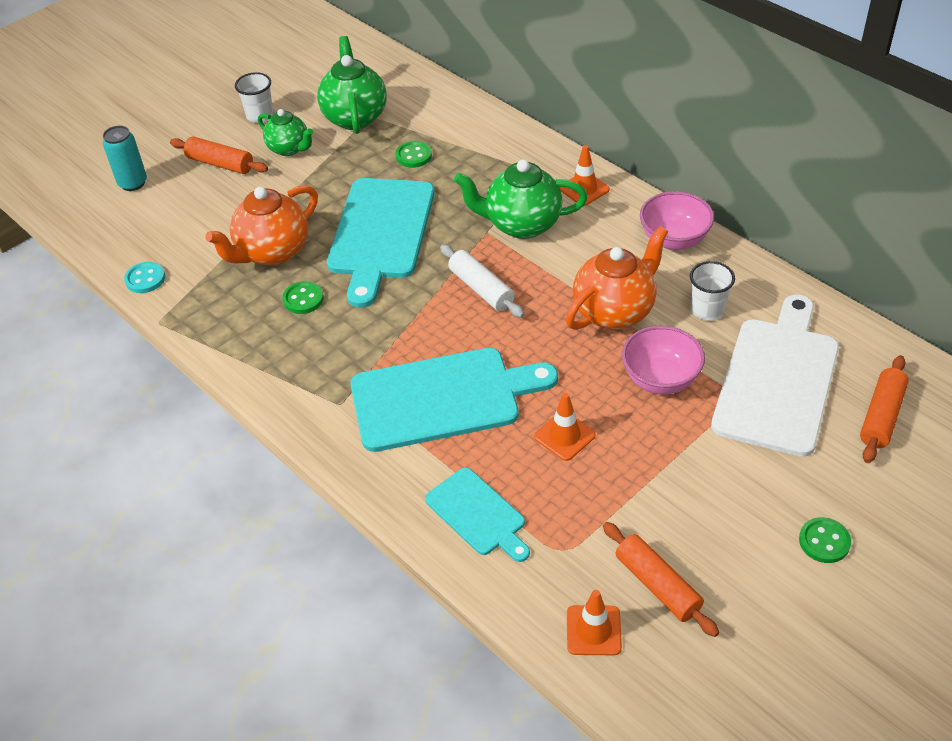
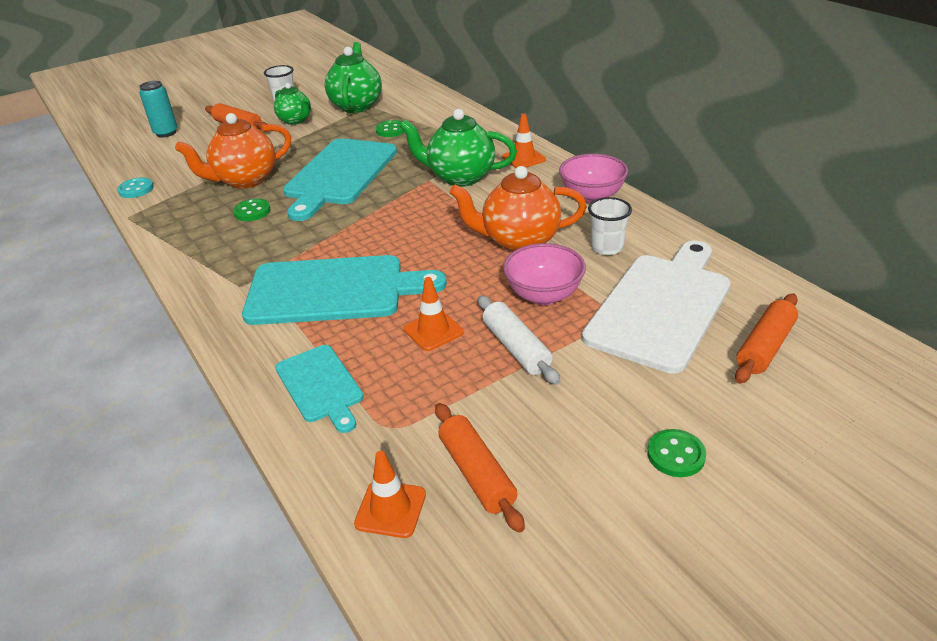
camera: 10 degrees right, 10 degrees down
(481, 289) = (405, 216): white rolling pin -> white rolling pin (516, 348)
(615, 311) = (519, 241): orange teapot -> orange teapot turned 150 degrees counterclockwise

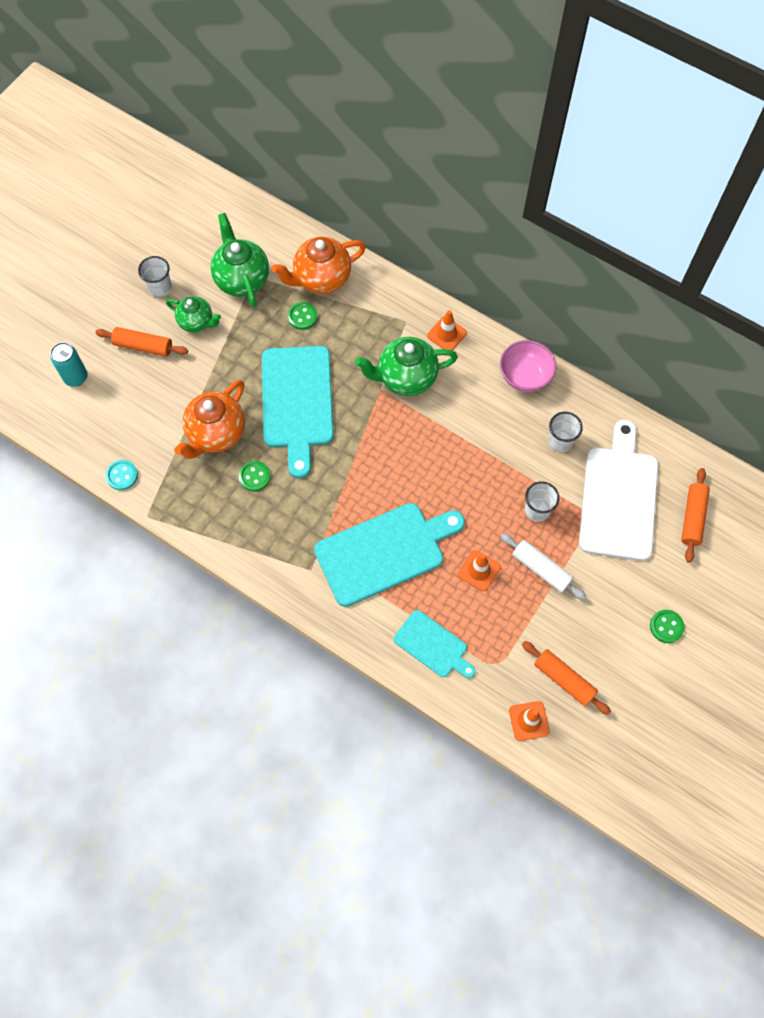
camera: 25 degrees left, 30 degrees up
(519, 241) = (493, 453): orange teapot -> orange teapot (321, 279)
(544, 295) = (537, 510): pink bowl -> white cup

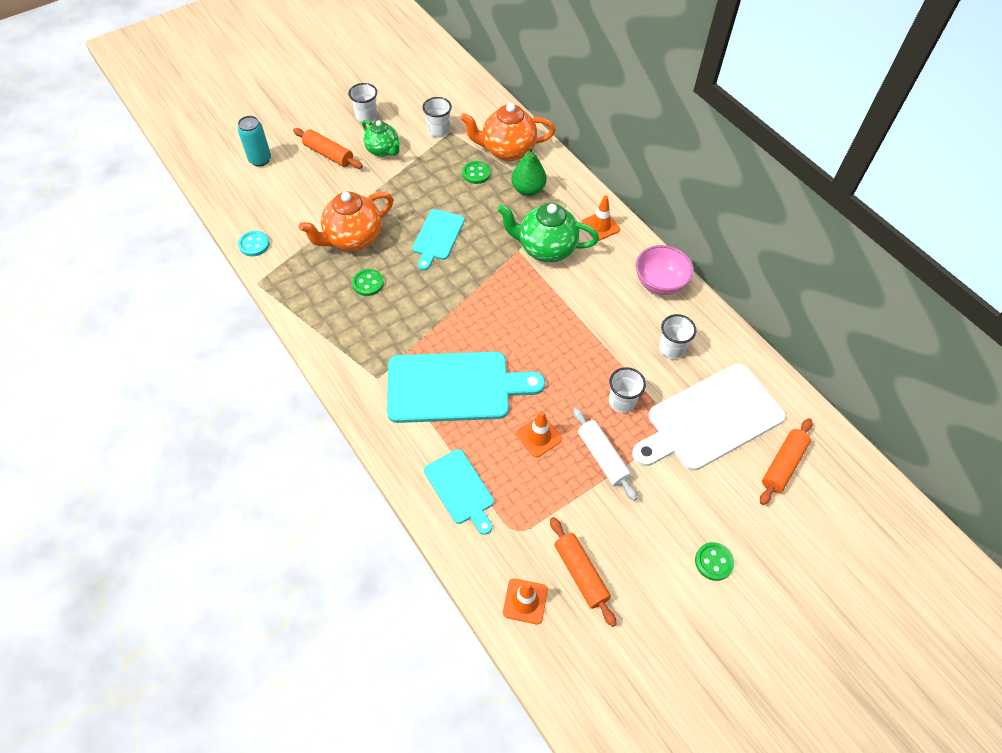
camera: 20 degrees right, 10 degrees down
(242, 279) = (438, 131): green teapot -> white cup
(297, 402) = (437, 237): turquoise cutting board -> turquoise cutting board, size x0.55
(361, 317) = (528, 189): none -> green pear
(618, 498) = (710, 419): white cutting board -> white cutting board turned 150 degrees counterclockwise

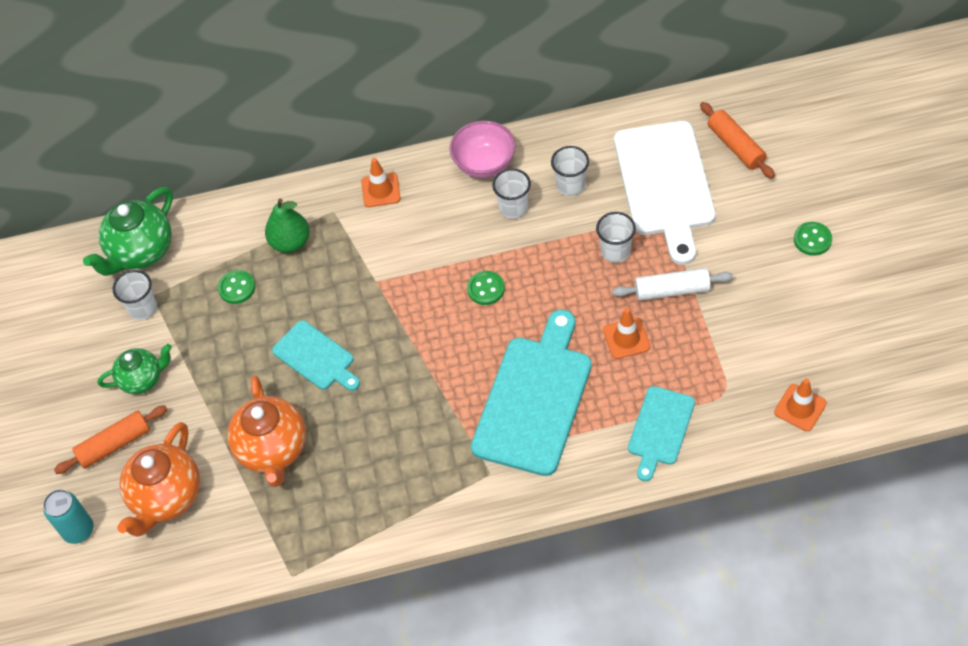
camera: 60 degrees left, 0 degrees up
(254, 244) = (226, 567): turquoise button -> none
(366, 117) = (71, 383): white cup -> white cup (513, 207)
(368, 283) = (351, 450): green button -> green button (486, 289)
(460, 489) = (660, 429): turquoise cutting board -> turquoise cutting board turned 120 degrees clockwise
(507, 150) = (217, 244): orange teapot -> orange teapot (167, 498)
(546, 249) = (387, 253): green teapot -> green teapot (141, 252)
(580, 573) = (788, 352): orange rolling pin -> none

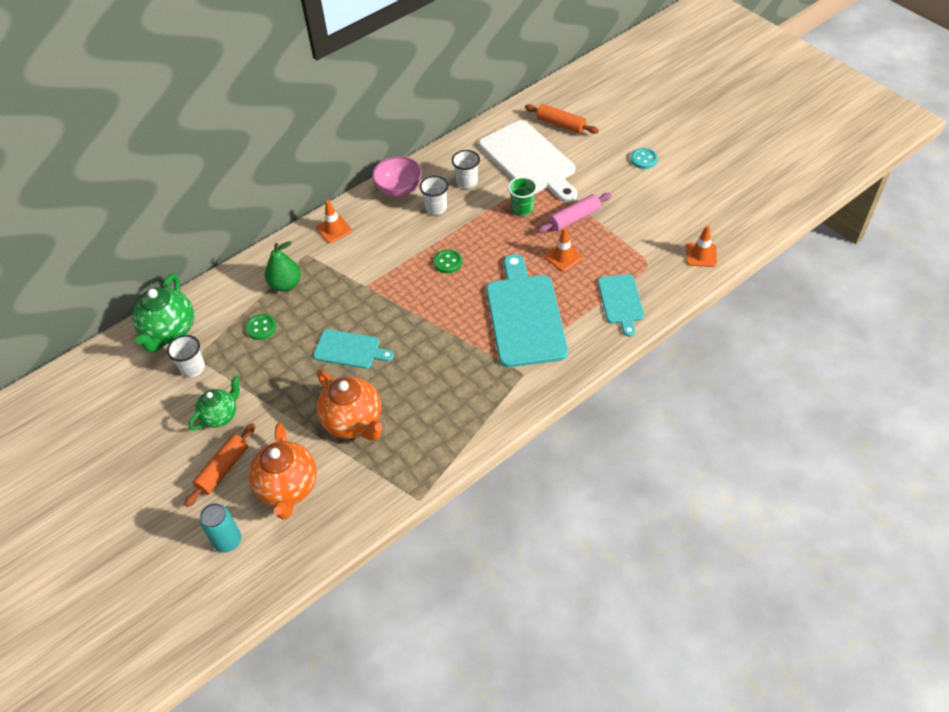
camera: 30 degrees left, 5 degrees down
(615, 251) = (522, 209): white cup -> green cup
(672, 290) = (574, 218): white rolling pin -> pink rolling pin
(812, 240) = (644, 159): green button -> turquoise button

